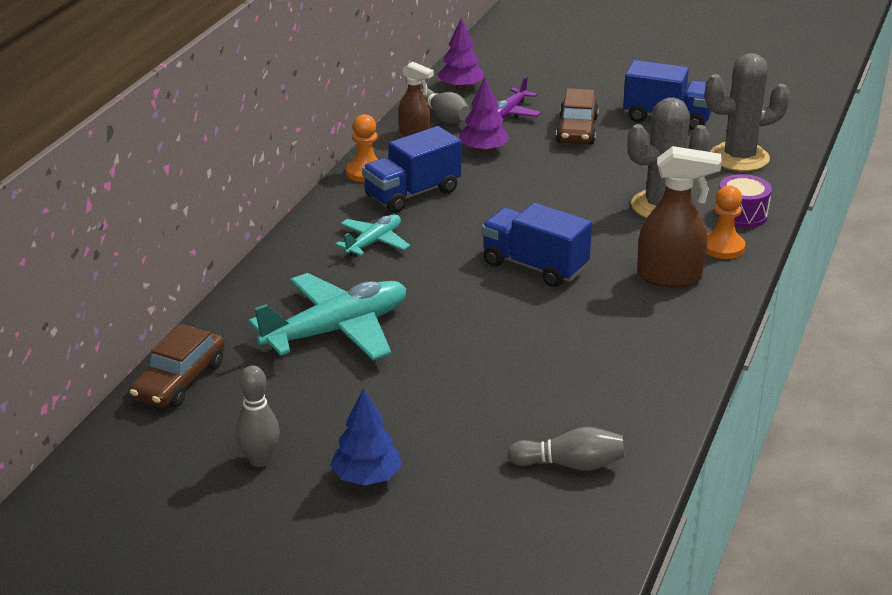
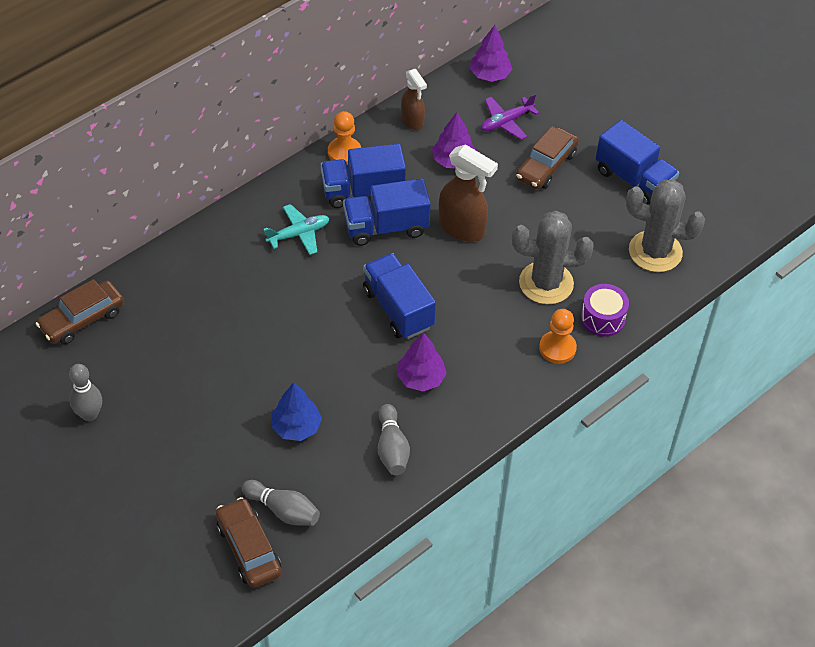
camera: 25 degrees right, 20 degrees up
(336, 330) = (214, 315): turquoise plane -> none
(366, 477) = (145, 460): blue tree -> blue tree (296, 427)
(444, 117) = (450, 108): grey bowling pin -> grey bowling pin (392, 448)
(462, 212) = (386, 227): none -> blue truck
(564, 512) = (249, 549): none -> brown car
(611, 310) = (421, 378): none -> purple tree
(670, 277) = (491, 363): brown spray bottle -> brown spray bottle (462, 228)

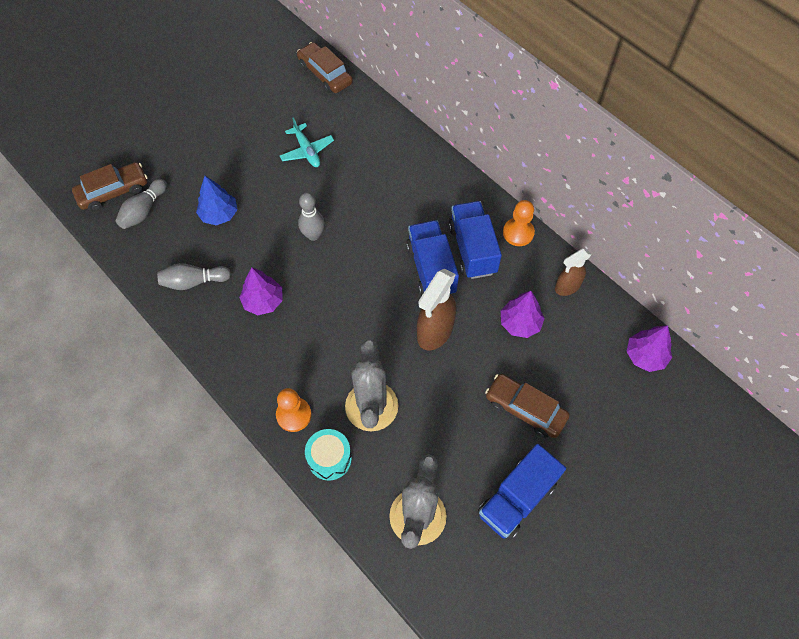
camera: 90 degrees right, 10 degrees up
(89, 414) = (239, 88): grey bowling pin -> grey bowling pin (313, 235)
(298, 234) = (418, 204): turquoise plane -> turquoise plane (307, 151)
(398, 309) = (338, 281): blue truck -> none
(506, 122) = (580, 371): purple plane -> none
(602, 318) = (329, 458): purple drum -> turquoise drum

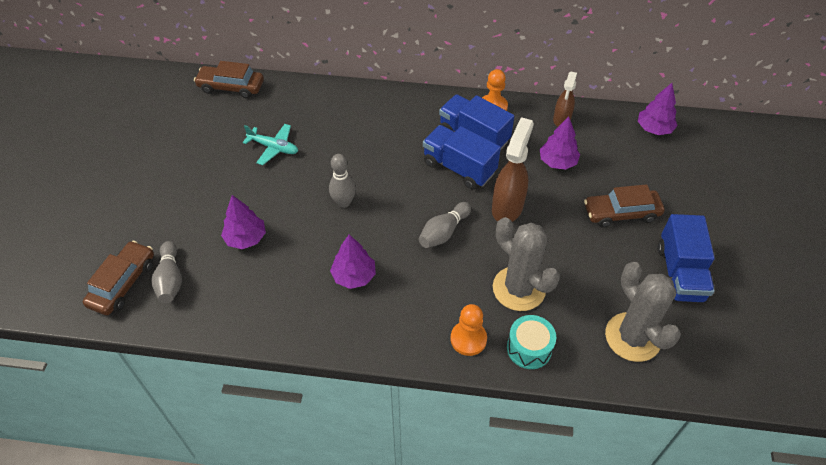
camera: 40 degrees left, 10 degrees down
(193, 282) = (277, 302): grey bowling pin -> grey bowling pin (443, 232)
(219, 214) = (246, 238): blue tree -> purple tree
(434, 332) = (507, 207): brown spray bottle -> brown spray bottle turned 150 degrees counterclockwise

